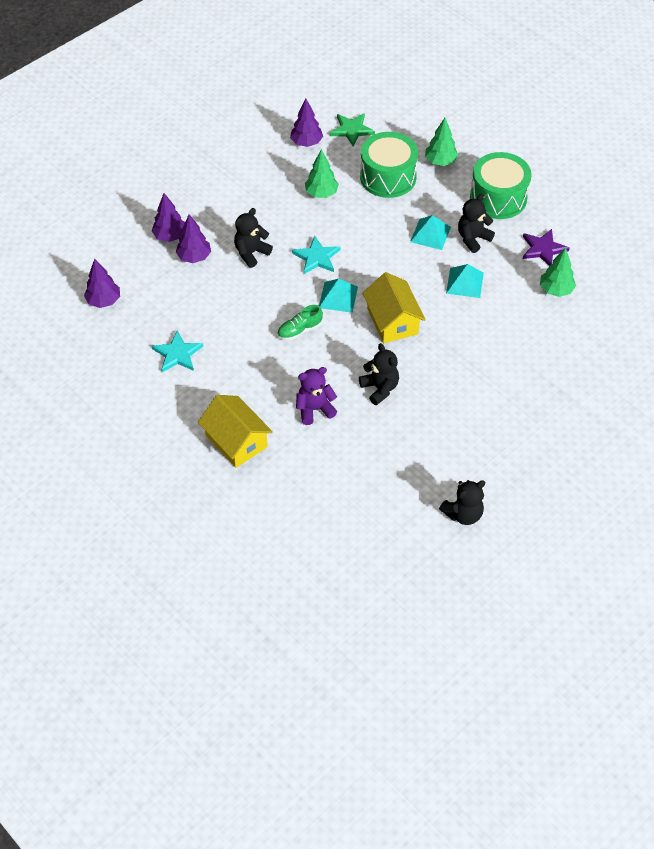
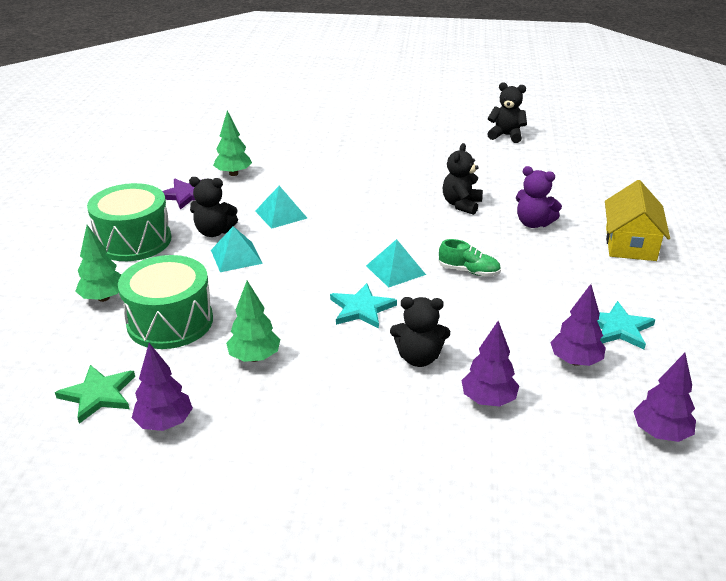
camera: 130 degrees left, 20 degrees down
(170, 236) = (488, 445): purple tree -> purple tree (575, 361)
(392, 321) = (380, 229): yellow house -> none

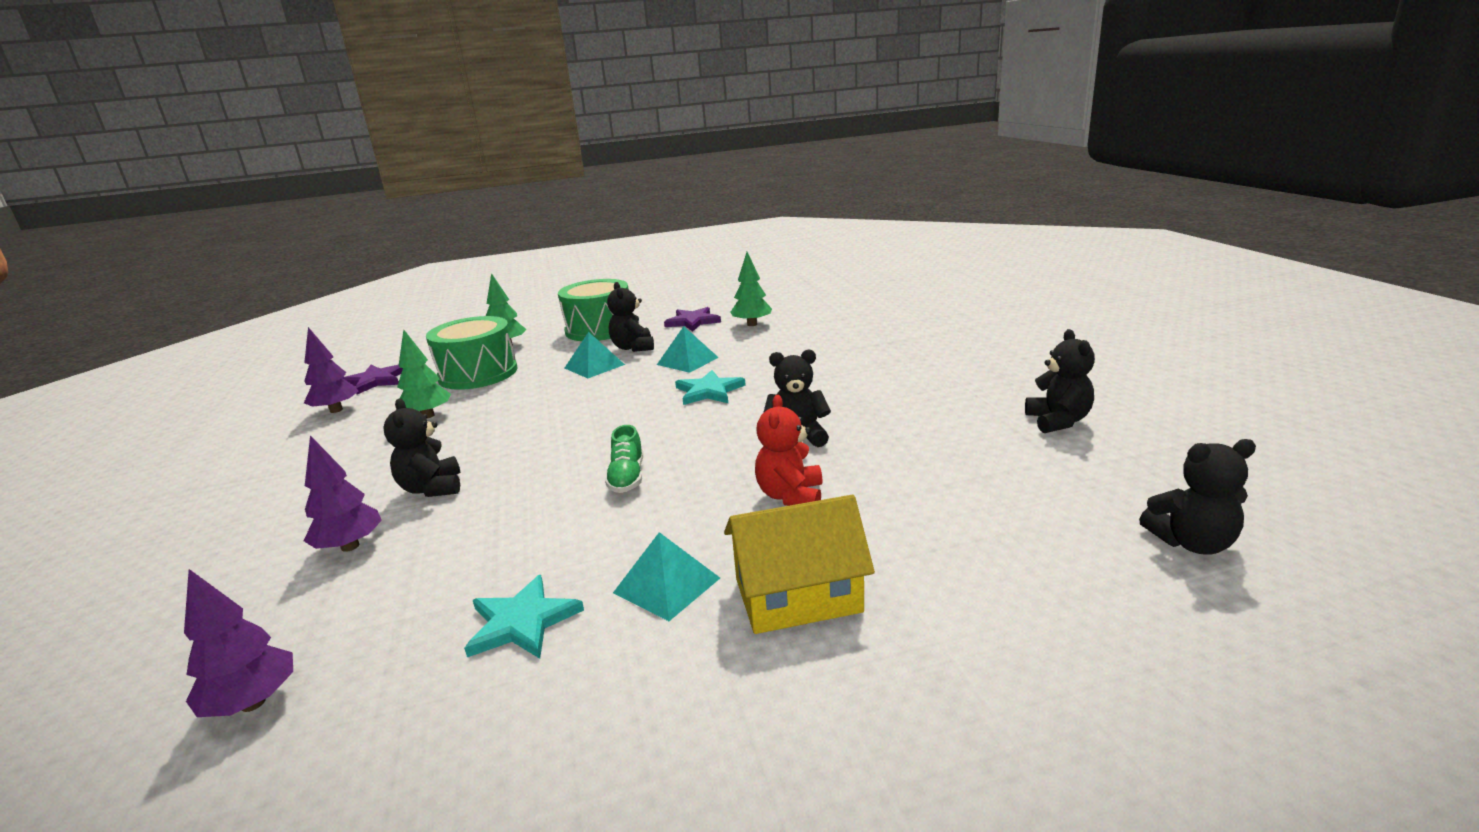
camera: 70 degrees right, 10 degrees down
(98, 395) = (375, 381): green star -> purple star
(361, 308) = (521, 439): turquoise star -> turquoise star (709, 391)
(395, 270) = (607, 437): turquoise pyramid -> turquoise pyramid (666, 585)
(533, 223) = (790, 496): purple teddy bear -> red teddy bear
(575, 361) = (431, 595): purple tree -> none
(633, 151) = (1192, 543): none -> black teddy bear

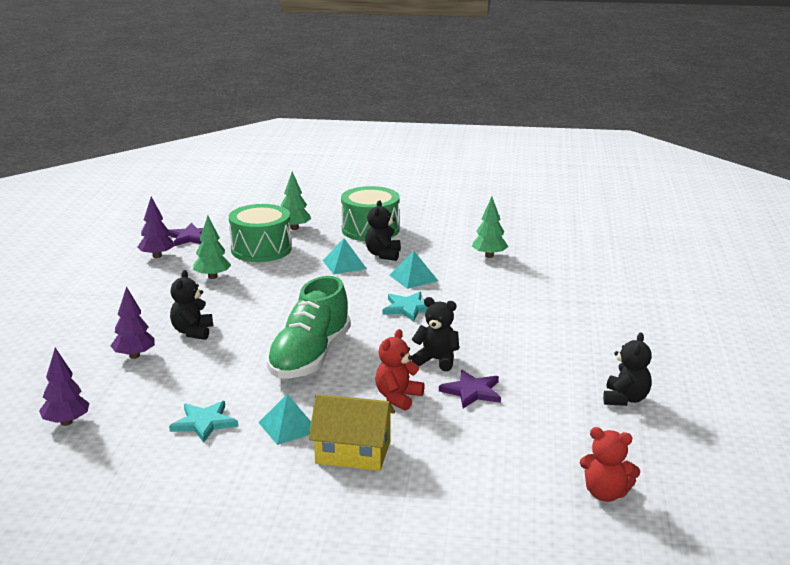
camera: 20 degrees right, 0 degrees up
(627, 477) = (310, 357): green shoe -> green shoe, size x2.29
(693, 321) = (446, 241): purple star -> purple star (472, 391)
(1192, 543) = (606, 494): black teddy bear -> red teddy bear

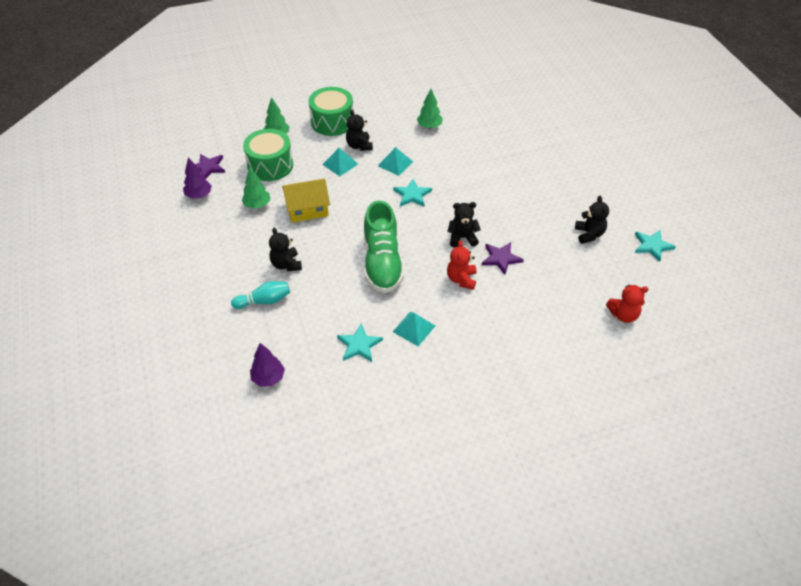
camera: 25 degrees left, 25 degrees up
(134, 356) = (264, 301): purple tree -> turquoise bowling pin
(353, 452) = (467, 335): yellow house -> yellow house (307, 209)
(717, 434) = (652, 246): none -> turquoise star

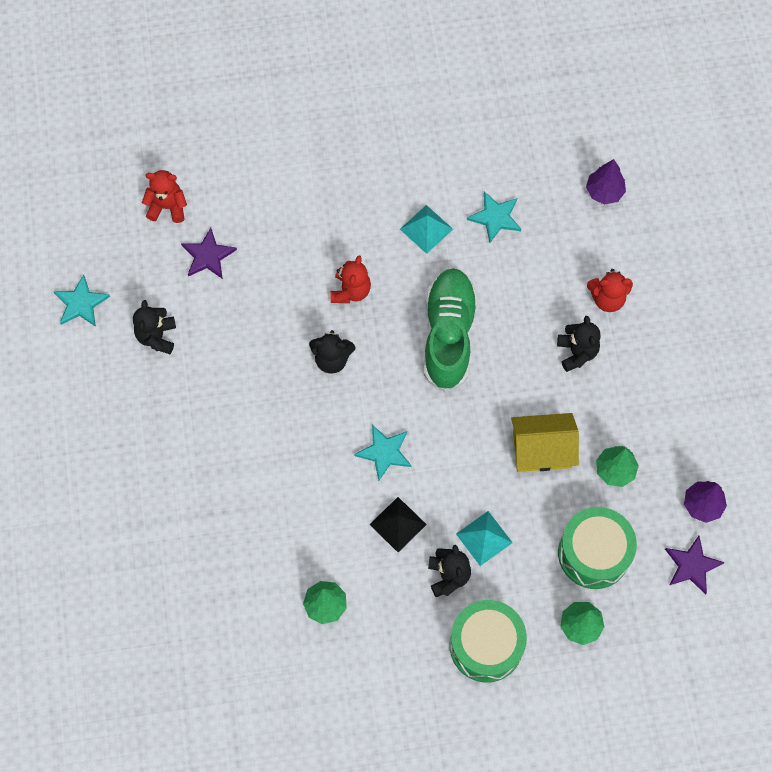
camera: 170 degrees left, 20 degrees up
(264, 301) = (607, 298): turquoise bowling pin -> red teddy bear
(395, 163) = (398, 524): turquoise pyramid -> black pyramid
(501, 258) = (290, 315): purple star -> purple star (208, 256)

